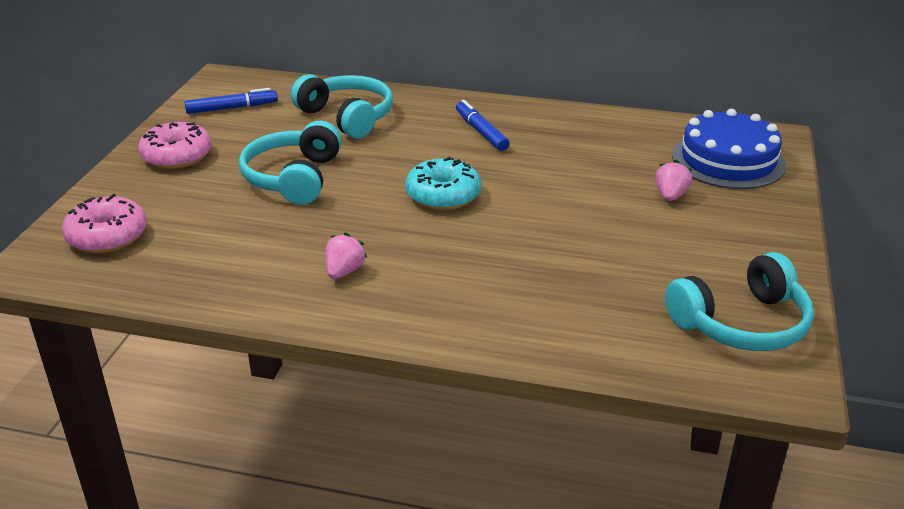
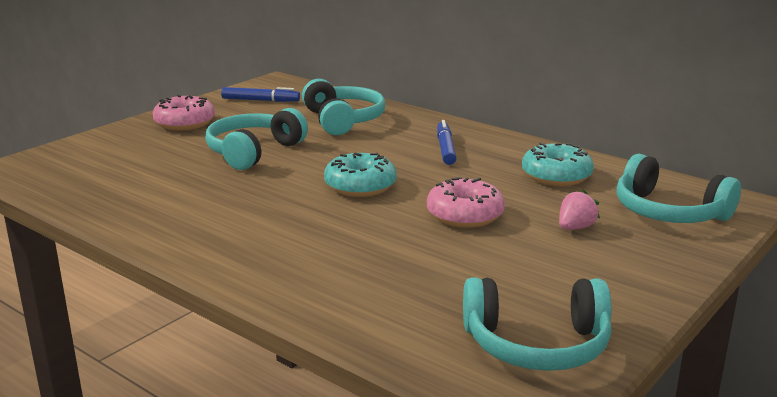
camera: 25 degrees right, 10 degrees down
(107, 236) = (78, 162): pink donut -> pink donut (465, 215)
(344, 271) = (218, 220): pink strawberry -> none
(606, 142) = (556, 176): none -> turquoise donut
(728, 160) = (668, 212): blue cake -> turquoise headphones

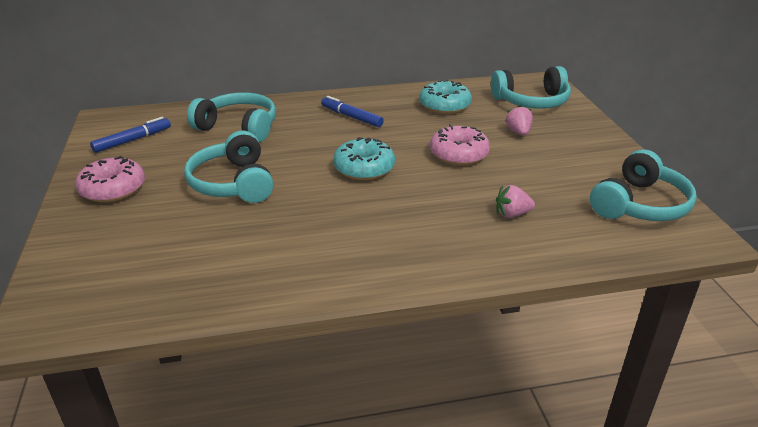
camera: 50 degrees left, 10 degrees up
(390, 277) = (512, 214): none -> pink strawberry

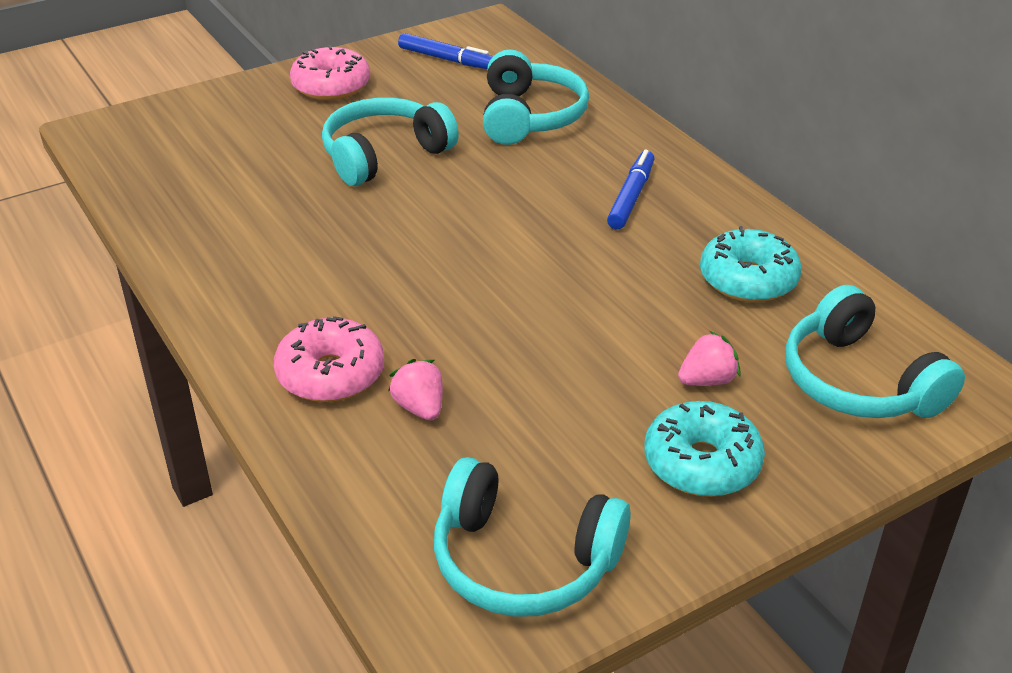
camera: 70 degrees right, 5 degrees up
(364, 168) = (478, 244): turquoise donut -> turquoise donut (701, 463)
(459, 154) = (577, 325): pink donut -> pink donut (331, 374)

